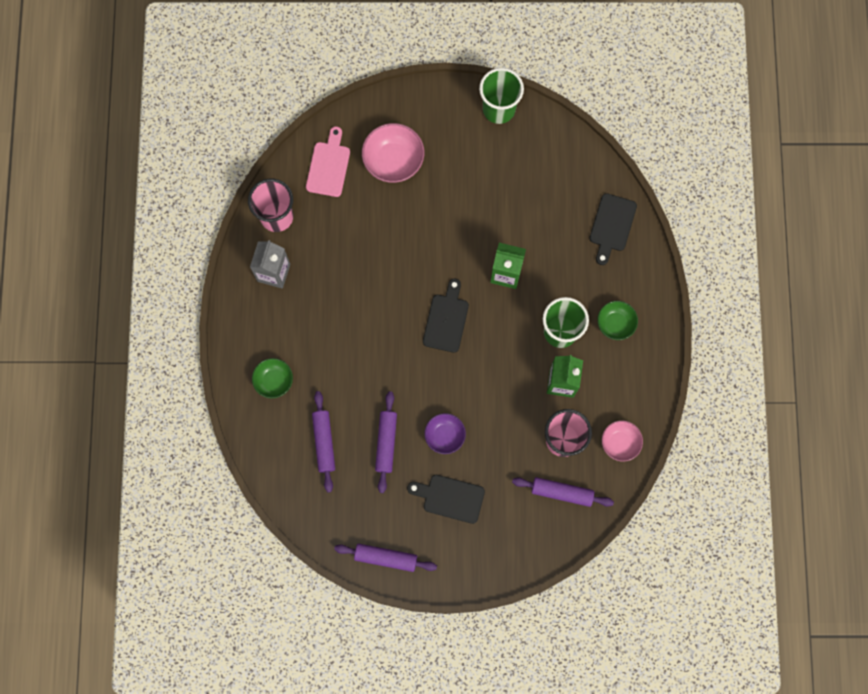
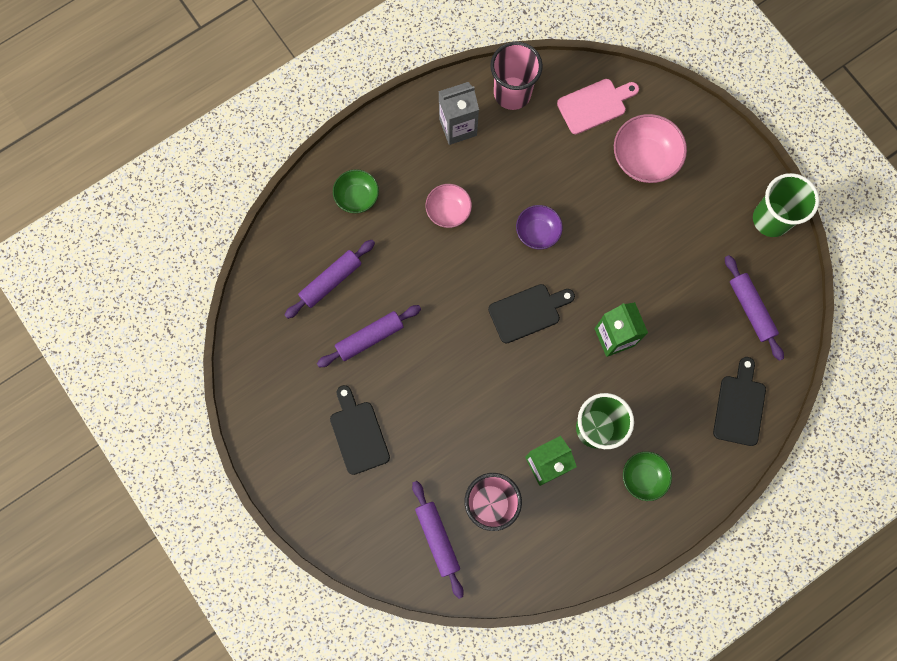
camera: 55 degrees right, 0 degrees up
(385, 558) = (260, 412): purple rolling pin -> purple rolling pin (751, 309)
(444, 435) = (415, 387): purple bowl -> purple bowl (537, 232)
(612, 225) = (739, 406): black cutting board -> black cutting board turned 120 degrees clockwise
(620, 443) = (527, 563): pink bowl -> pink bowl (448, 211)

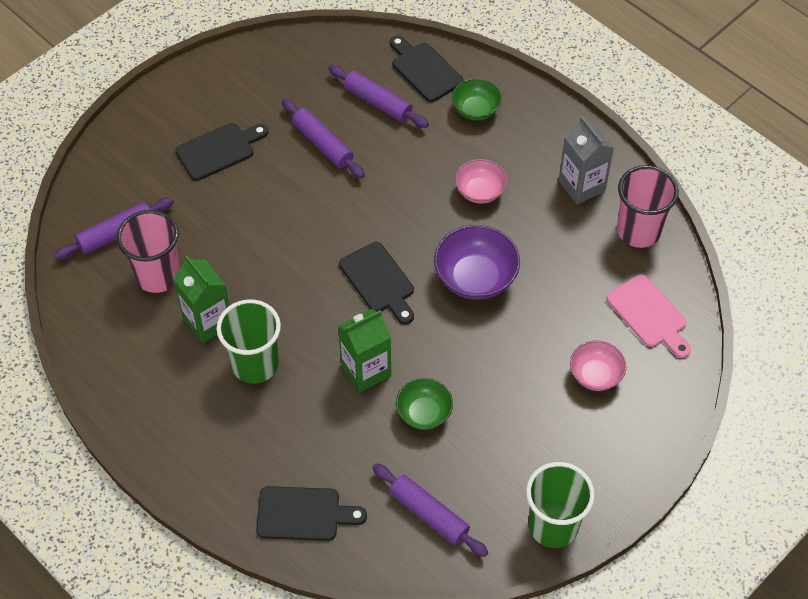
camera: 80 degrees right, 20 degrees down
(301, 233) = (424, 70): none -> black cutting board
(537, 232) = (475, 278): purple bowl -> purple bowl, size x1.58
(643, 477) = (204, 420): green bowl -> green bowl (424, 413)
(644, 158) = (595, 375): pink bowl -> pink bowl, size x0.63
(751, 309) = (429, 514): purple rolling pin -> purple rolling pin turned 75 degrees clockwise

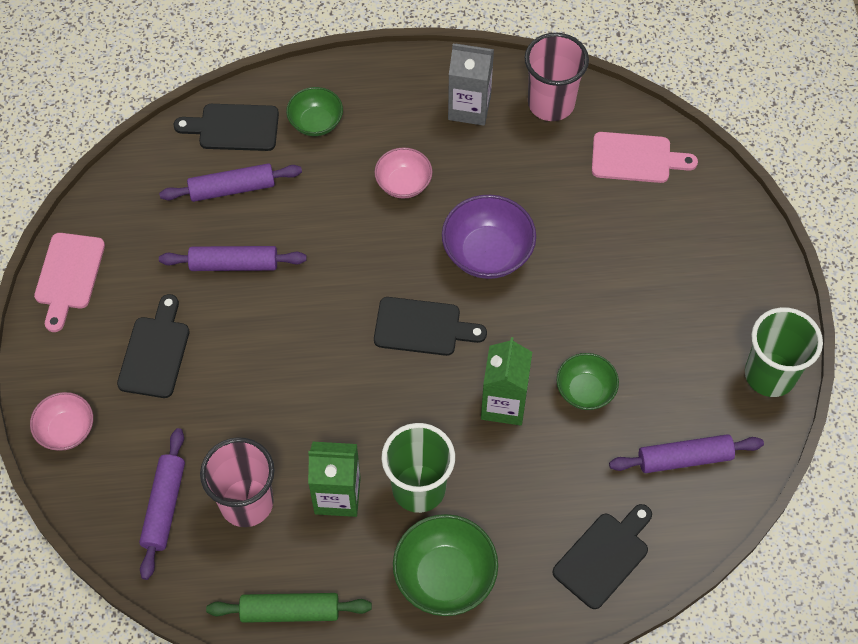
camera: 50 degrees left, 5 degrees up
(102, 354) = (290, 611): none -> green rolling pin
(203, 425) = (445, 576): none -> green bowl
(230, 67) = (69, 276): none -> pink cutting board
(595, 375) = (658, 239): pink bowl -> pink bowl (66, 430)

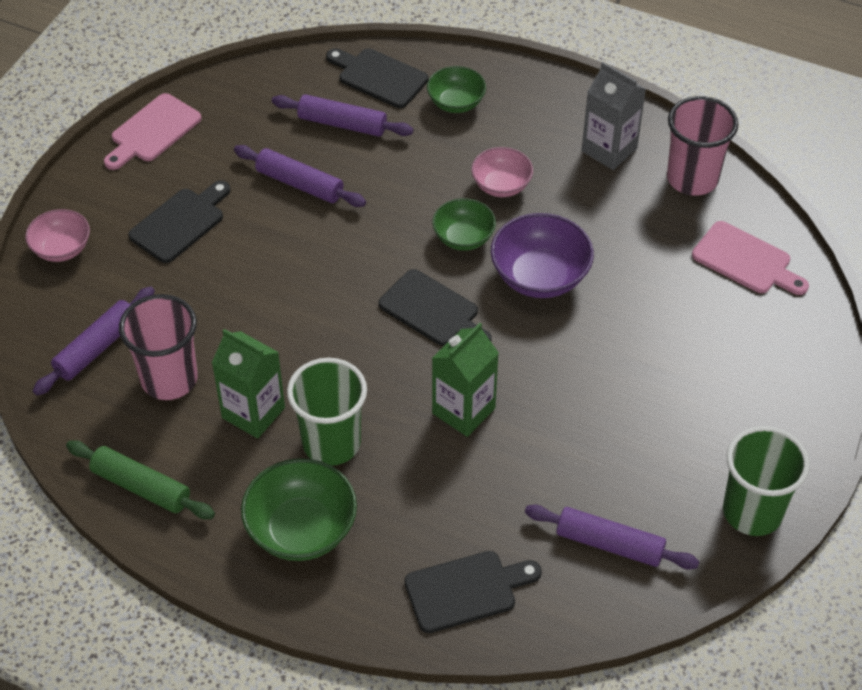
camera: 30 degrees right, 10 degrees down
(585, 390) = (551, 437): green bowl -> green bowl (463, 238)

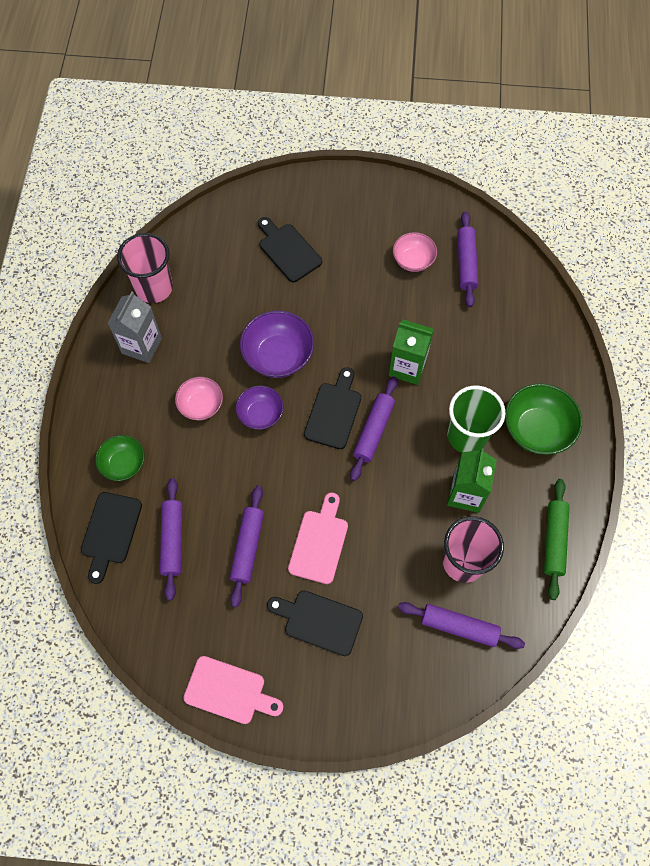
camera: 110 degrees left, 15 degrees up
(61, 249) = (379, 703): pink bowl -> pink bowl (413, 260)
(387, 344) = (373, 431): none -> purple rolling pin
(463, 238) = (260, 414): green bowl -> purple bowl
(466, 590) = (532, 326): black cutting board -> black cutting board (288, 251)
(746, 260) = (219, 242): pink cutting board -> pink cutting board (319, 542)
(752, 512) = (411, 200): green cup -> none

